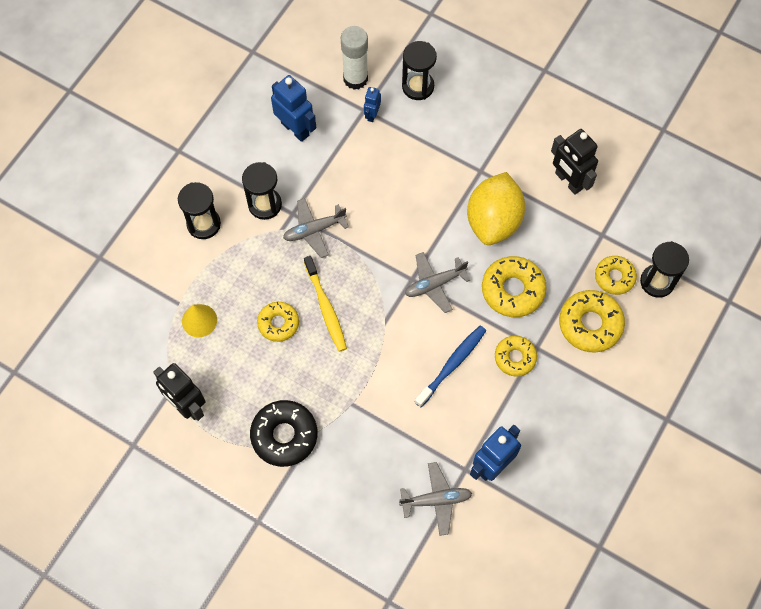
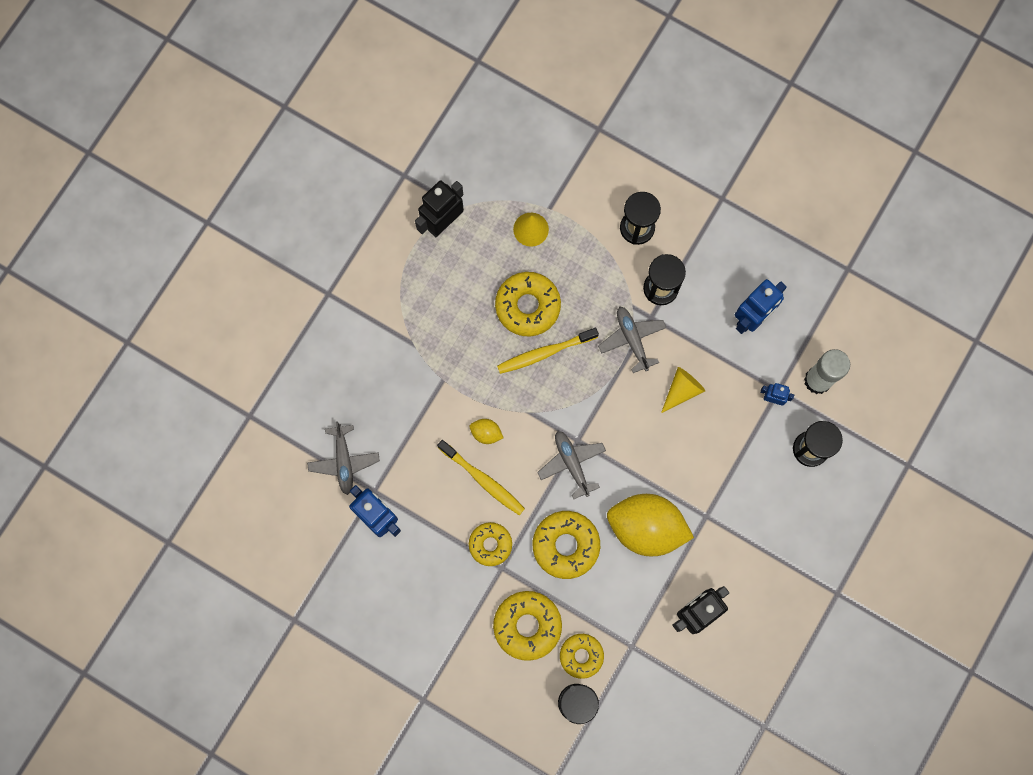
camera: 90 degrees right, 10 degrees up
(278, 323) = (527, 306): yellow donut -> yellow donut, size x1.55
(284, 435) = (411, 315): black donut -> none
(364, 188) = (682, 390): none -> yellow cone
(406, 362) = (486, 433): none -> yellow lemon
(452, 365) = (483, 480): blue toothbrush -> yellow toothbrush

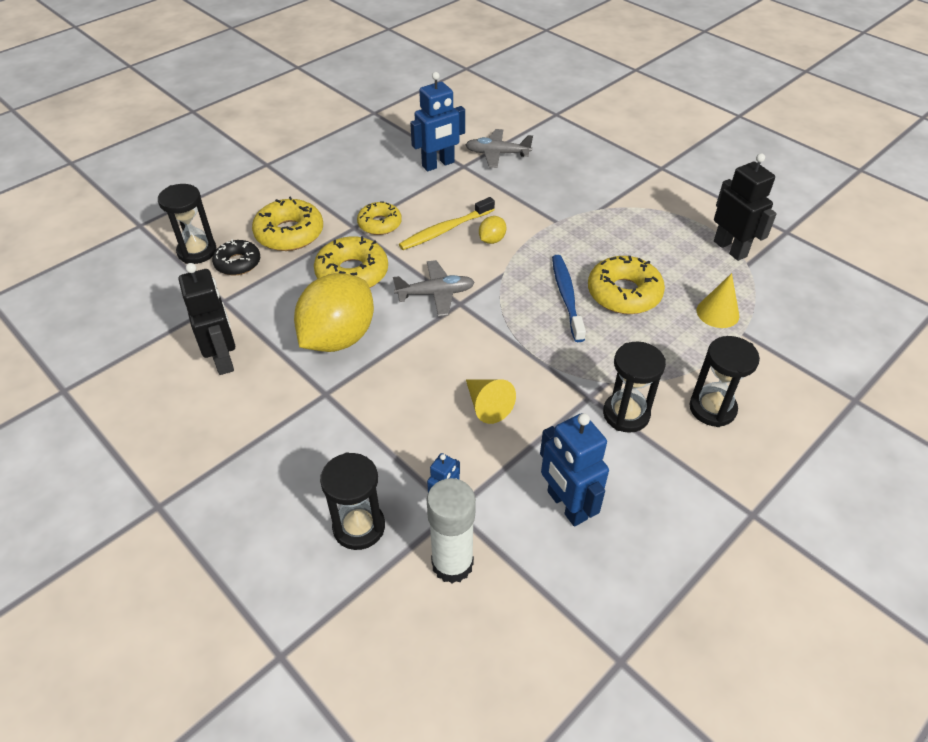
camera: 105 degrees right, 30 degrees down
(545, 353) = (566, 297): yellow toothbrush -> blue toothbrush
(581, 656) = (238, 263): yellow donut -> black donut
(632, 339) = (564, 373): grey plane -> none

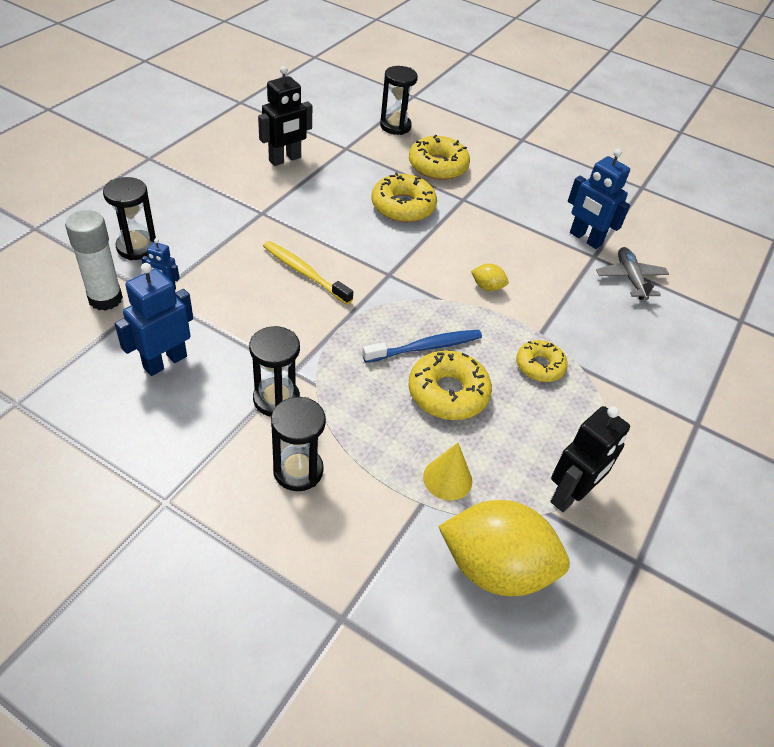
camera: 70 degrees right, 0 degrees up
(238, 263) = (390, 147): black donut -> none
(338, 338) = (323, 210): yellow lemon -> yellow lemon (495, 568)
(379, 224) = (475, 213): yellow donut -> yellow donut (539, 366)
(435, 294) = (395, 258): grey plane -> none
(445, 230) = (487, 254): yellow toothbrush -> yellow toothbrush (304, 273)
(487, 405) = (268, 303): yellow cone -> none

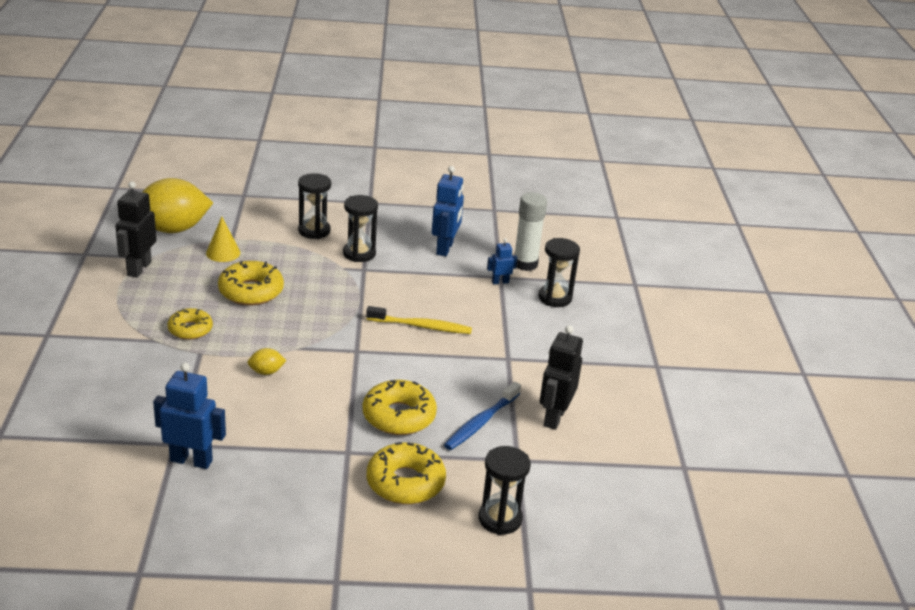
camera: 150 degrees right, 15 degrees down
(425, 347) = (286, 311): blue toothbrush -> blue toothbrush (481, 422)
(630, 278) = (128, 434): grey plane -> none

